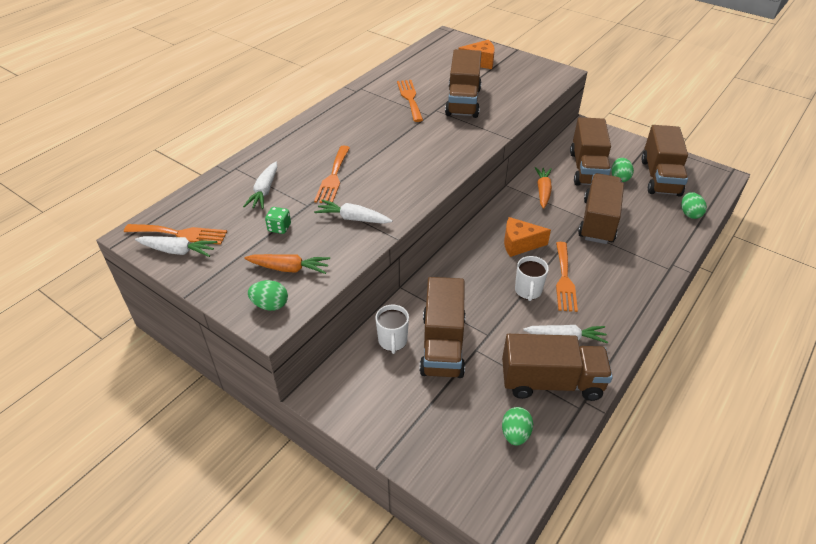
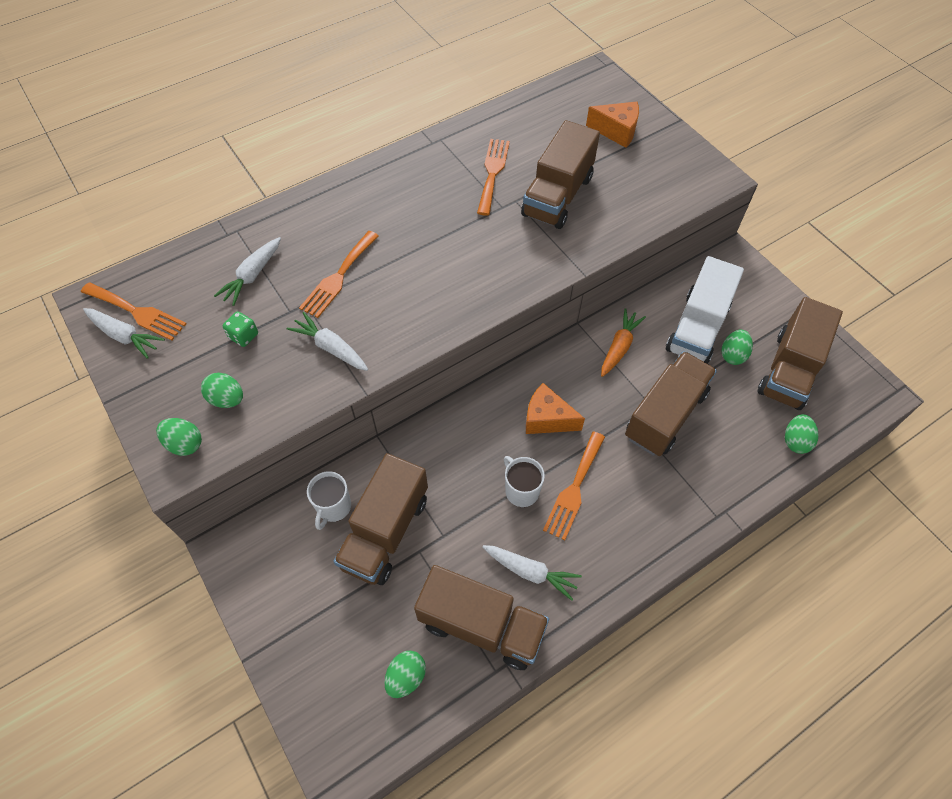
camera: 20 degrees right, 15 degrees up
(289, 268) = (227, 399): orange carrot -> green egg
(528, 291) = (521, 490): white mug -> white mug turned 120 degrees clockwise
(587, 169) = (697, 328): brown truck -> white truck

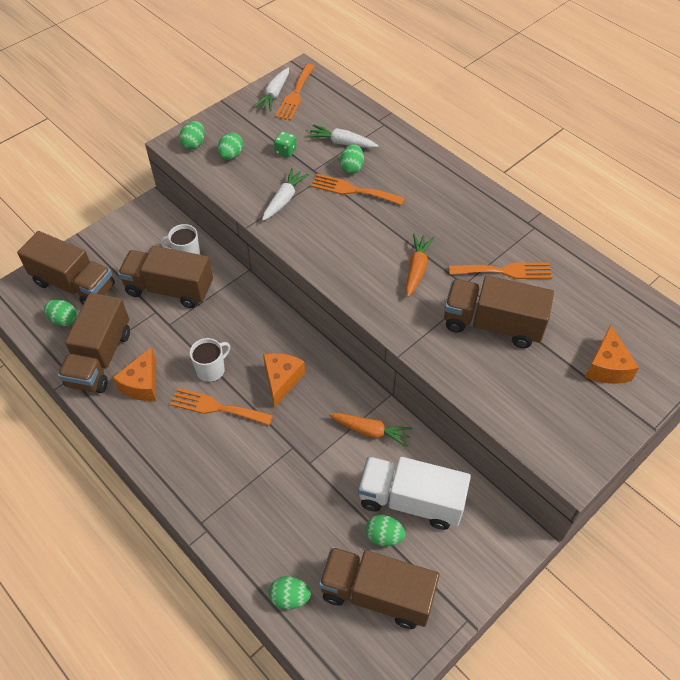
camera: 80 degrees right, 5 degrees down
(300, 272) = (352, 168): none -> green egg
(474, 240) = (416, 269): none -> orange carrot
(530, 572) = (142, 384): white carrot -> orange cheese
(665, 415) = (301, 475): brown truck -> brown truck (74, 285)

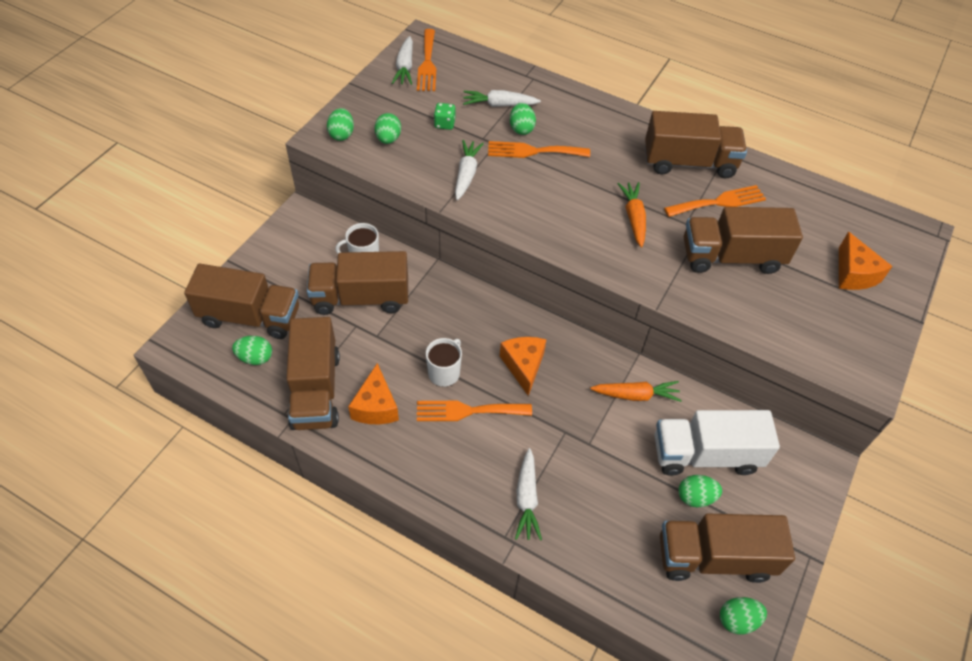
camera: 20 degrees left, 0 degrees up
(233, 496) = (526, 499): none -> white carrot
(290, 597) = (631, 586): green egg -> green egg (737, 620)
(493, 229) = (689, 163): none -> brown truck

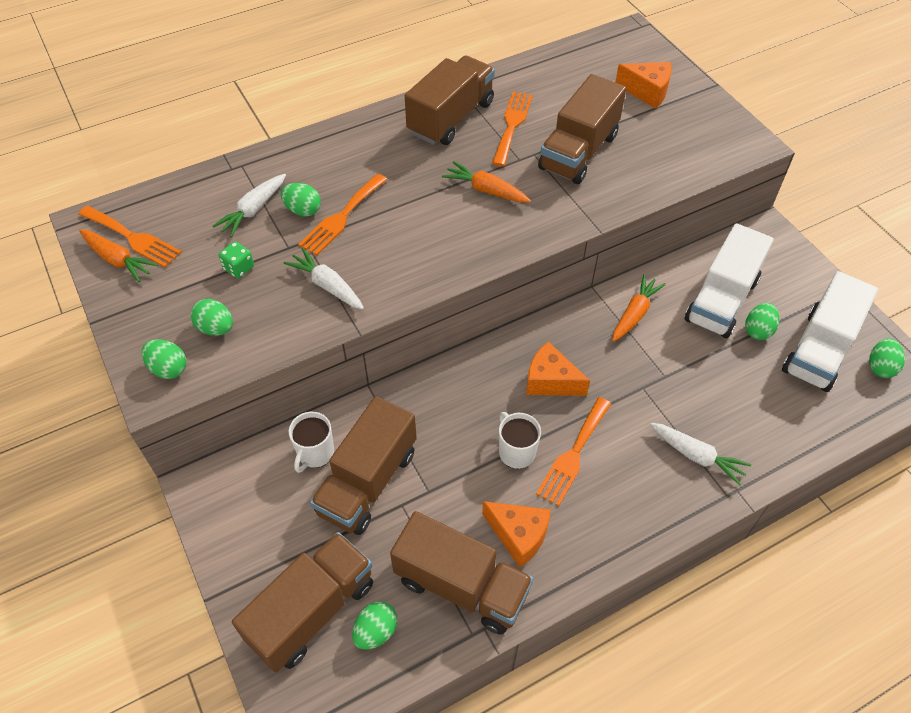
camera: 55 degrees left, 0 degrees up
(405, 67) = (118, 260): white carrot -> orange carrot
(714, 557) = (819, 350): brown truck -> white truck

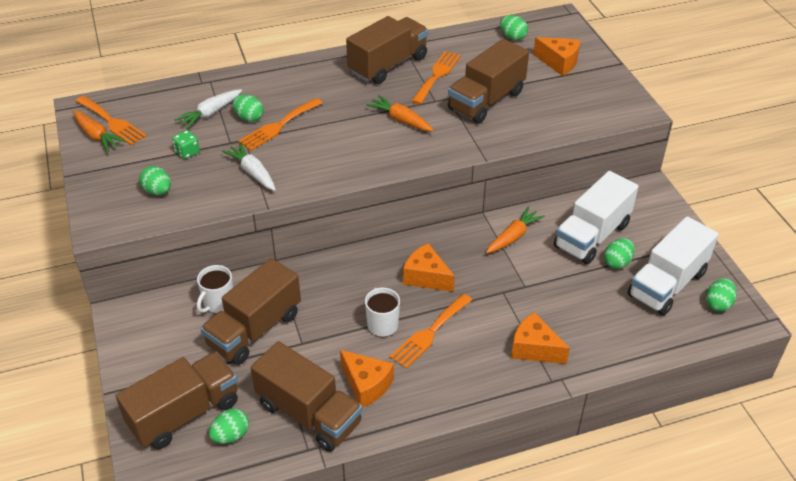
camera: 10 degrees right, 10 degrees down
(168, 368) = (114, 214): green egg -> green egg (512, 37)
(696, 456) = (534, 348): white carrot -> orange cheese

